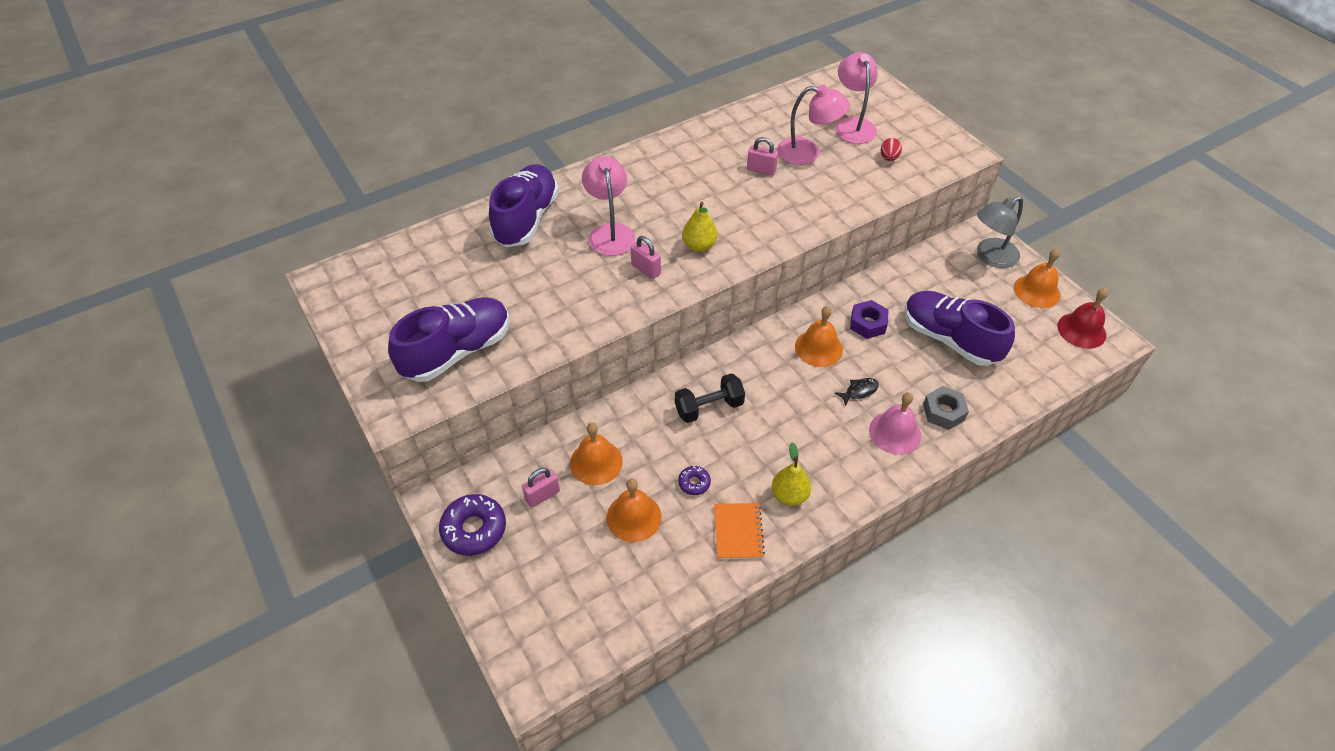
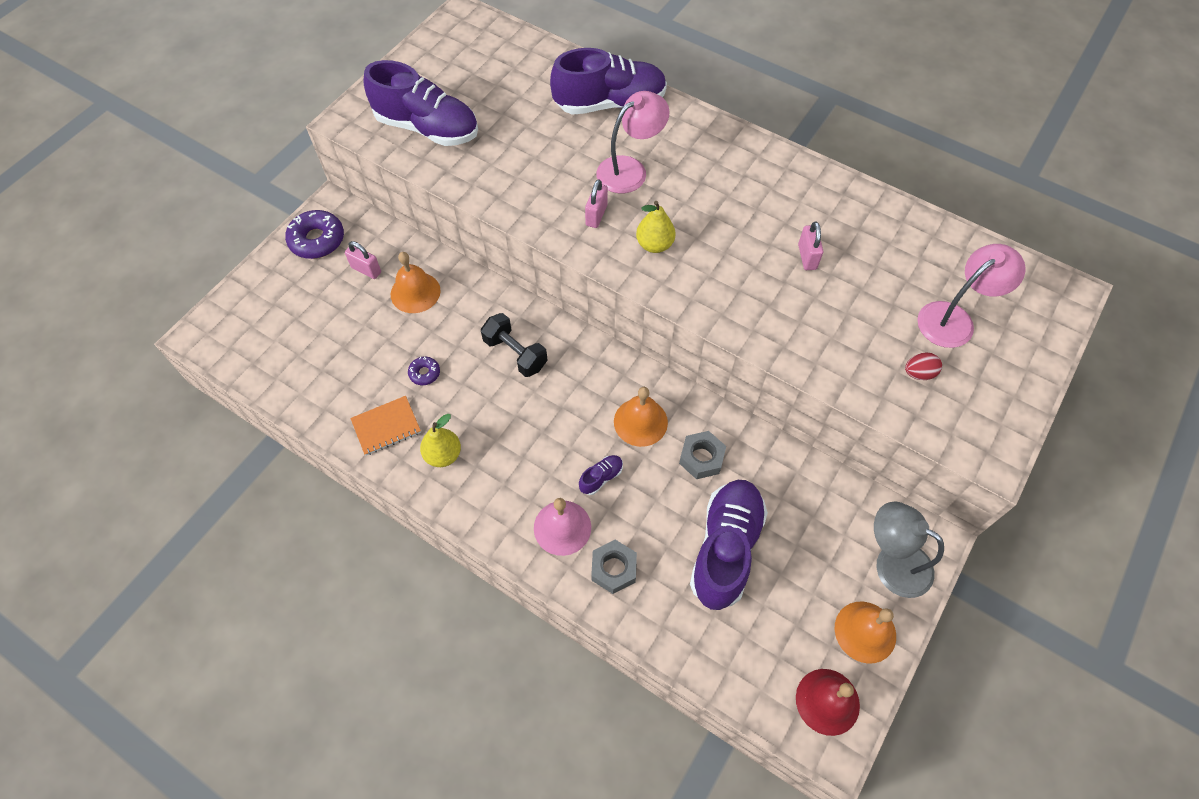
camera: 65 degrees right, 10 degrees up
(633, 517) = (371, 342): orange bell -> none
(807, 153) = (868, 290): pink lamp -> none
(859, 391) = (601, 477): black fish -> purple shoe
(867, 324) = (701, 458): purple nut -> grey nut

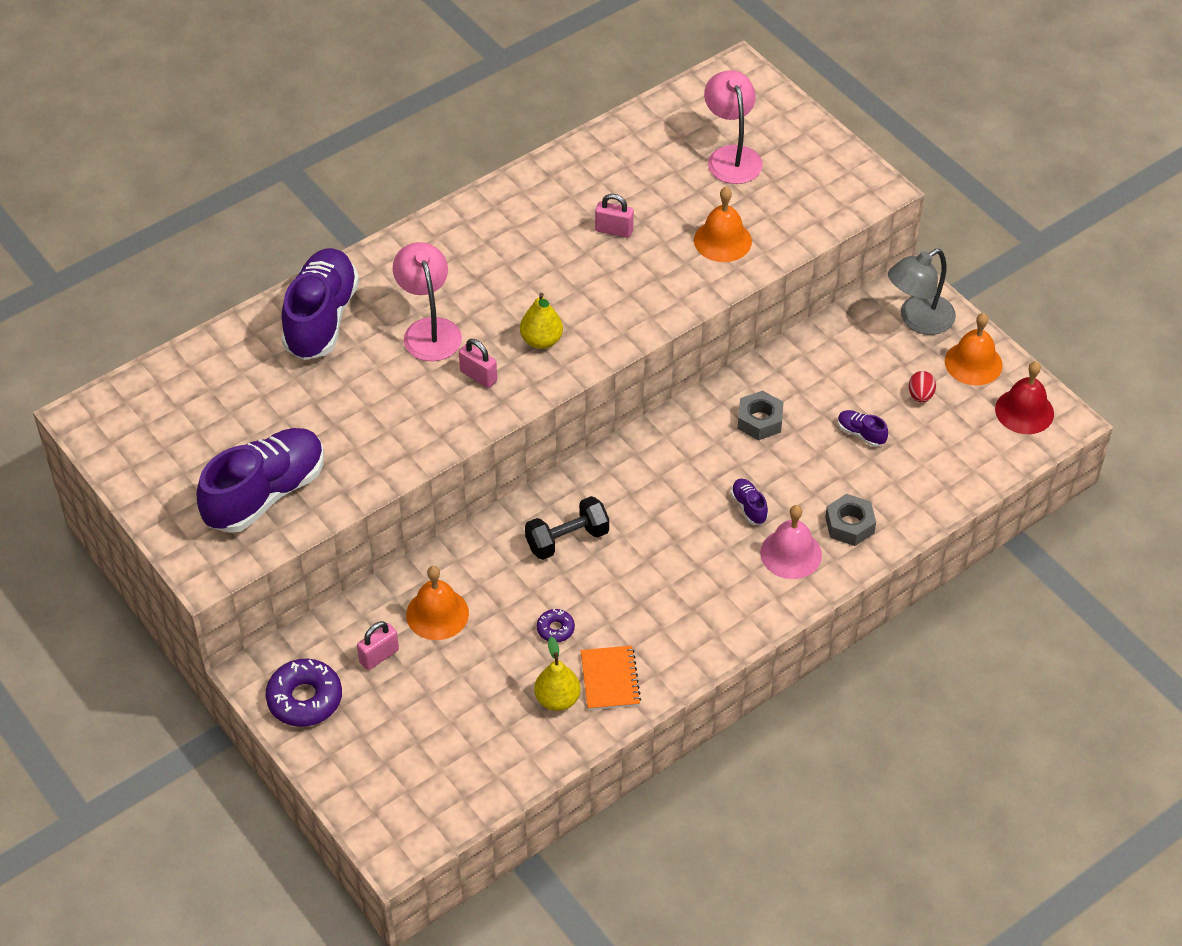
camera: 70 degrees left, 10 degrees down
(443, 455) = (667, 635): yellow pear -> yellow pear (557, 699)
(640, 422) = (698, 456): orange bell -> orange bell (722, 240)
(725, 548) = (861, 433): purple shoe -> purple shoe, size x0.41
(918, 373) = (777, 202): red egg -> red egg (920, 395)

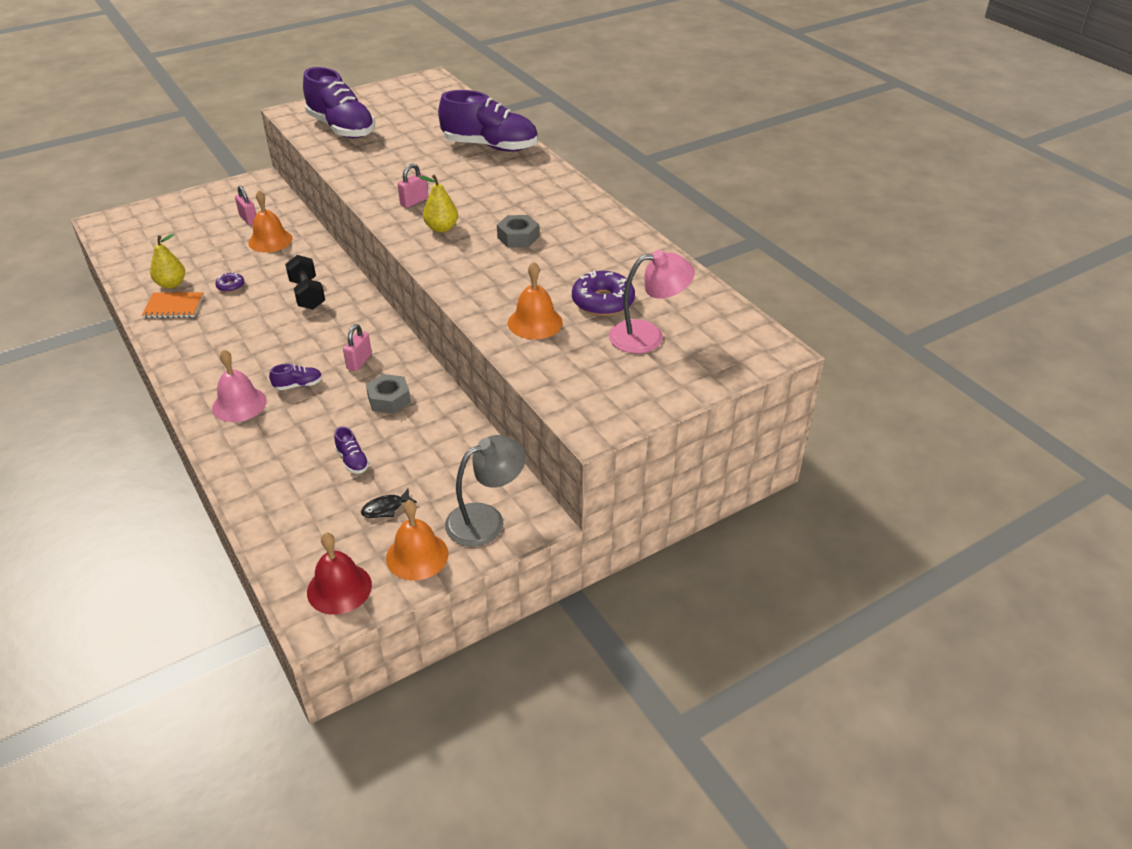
camera: 95 degrees right, 10 degrees down
(305, 699) = (231, 194): purple donut -> purple donut (603, 301)
(429, 330) = (467, 184): pink lamp -> none
(614, 230) = (557, 266): pink padlock -> pink padlock (359, 362)
(849, 525) = (252, 442): grey nut -> grey nut (518, 237)
(861, 433) = (352, 461): purple shoe -> purple shoe turned 105 degrees clockwise
(918, 320) = (486, 520): grey lamp -> grey lamp turned 90 degrees clockwise
(920, 395) = (385, 508): red egg -> black fish

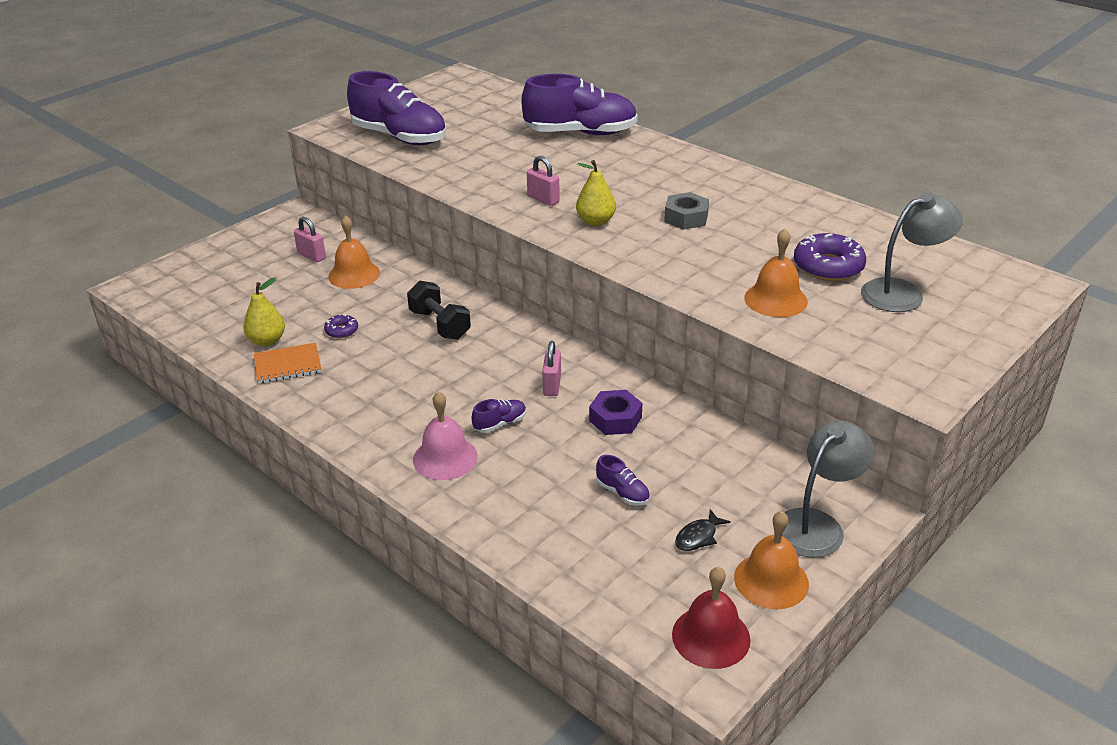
camera: 15 degrees left, 5 degrees down
(389, 399) = (615, 419): grey nut -> purple nut
(414, 201) = (543, 199): pink padlock -> pink padlock turned 75 degrees counterclockwise
(648, 336) = (902, 292): pink lamp -> grey lamp

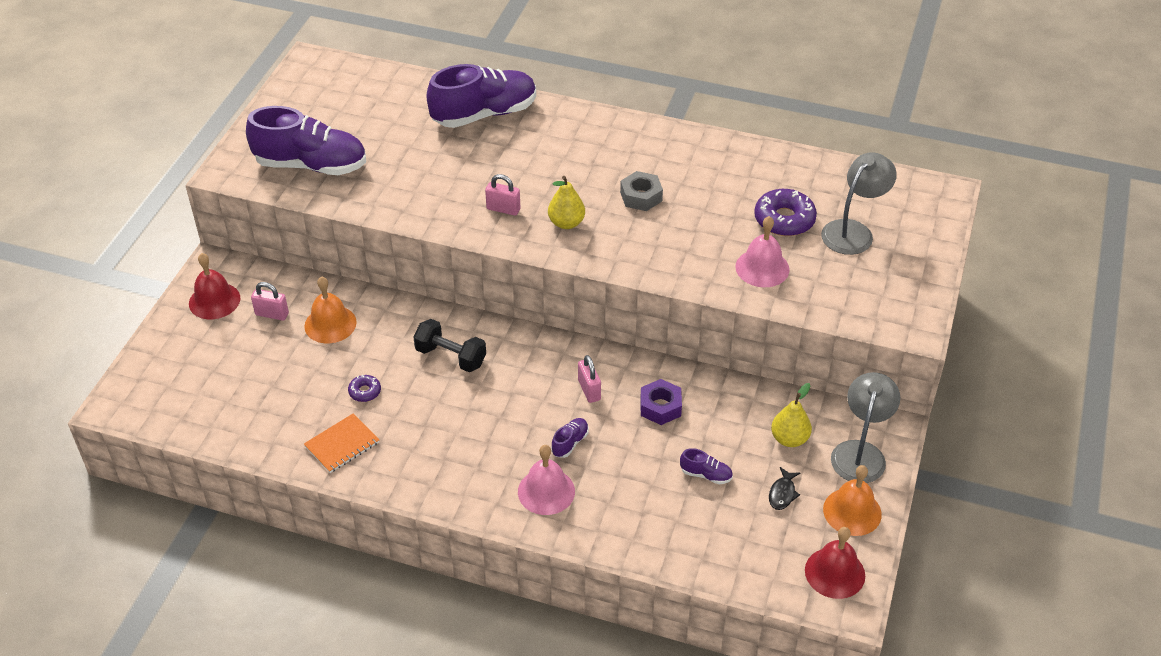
camera: 25 degrees left, 10 degrees up
(267, 341) = (302, 425): yellow pear -> yellow pear (789, 439)
(274, 236) = (214, 300): none -> red bell
(775, 299) = (762, 268): orange bell -> pink bell

